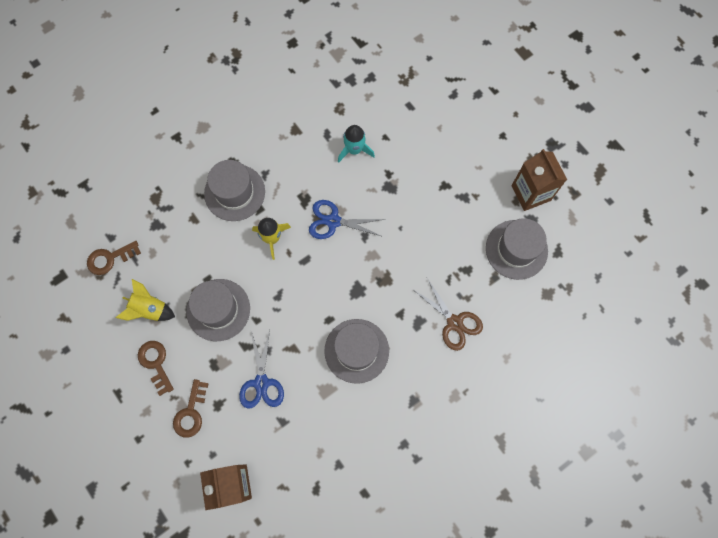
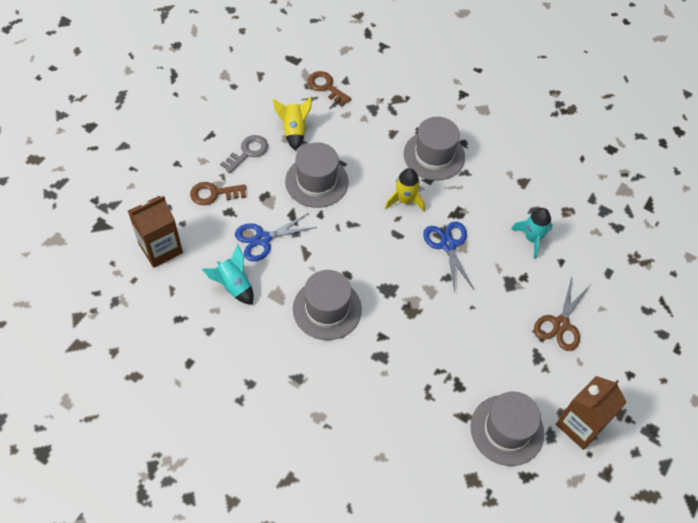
camera: 65 degrees right, 15 degrees down
(155, 363) = (247, 152): brown key -> grey key
(301, 427) = (234, 286): none -> turquoise rocket
(454, 323) = (396, 391): brown scissors -> brown scissors (560, 324)

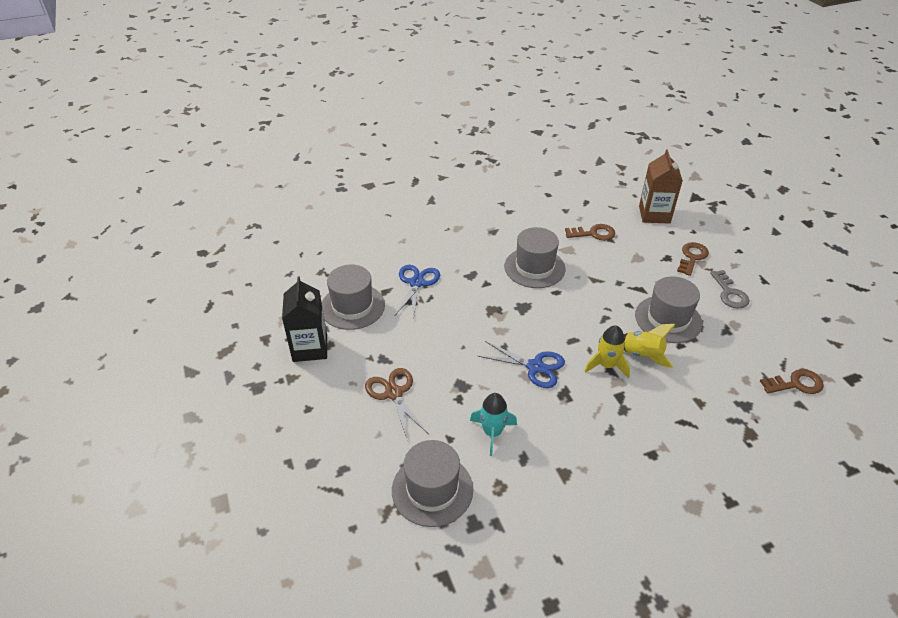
camera: 130 degrees right, 15 degrees down
(234, 286) = (593, 233): turquoise rocket -> brown key
(263, 239) = (626, 264): blue scissors -> blue scissors (417, 283)
(294, 131) = (742, 332): yellow rocket -> yellow rocket (642, 354)
(434, 155) = (649, 418): grey hat -> grey hat (432, 489)
(580, 425) = (310, 348): brown carton -> black carton

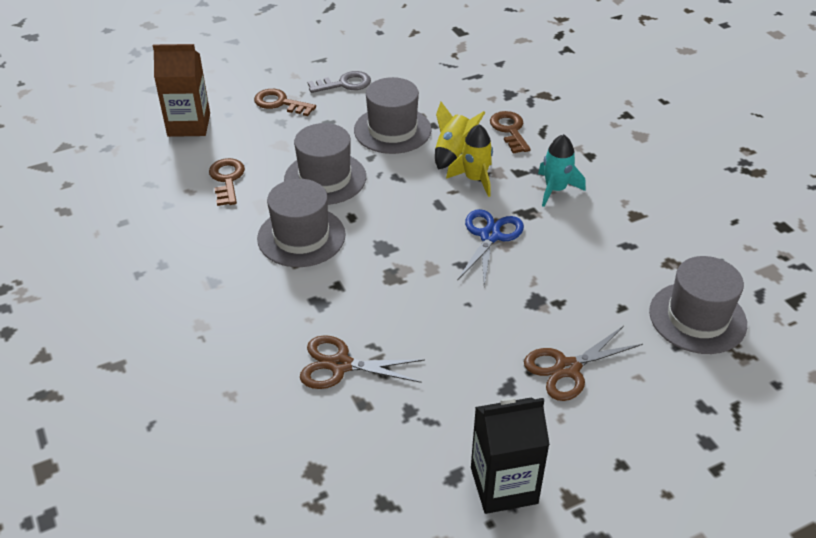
camera: 95 degrees left, 0 degrees up
(352, 306) = (402, 442): grey hat -> grey hat (325, 178)
(417, 283) = (340, 365): blue scissors -> brown scissors
(492, 432) = (601, 271): turquoise rocket -> turquoise rocket (555, 190)
(796, 384) = (474, 61): brown key -> brown key (509, 130)

